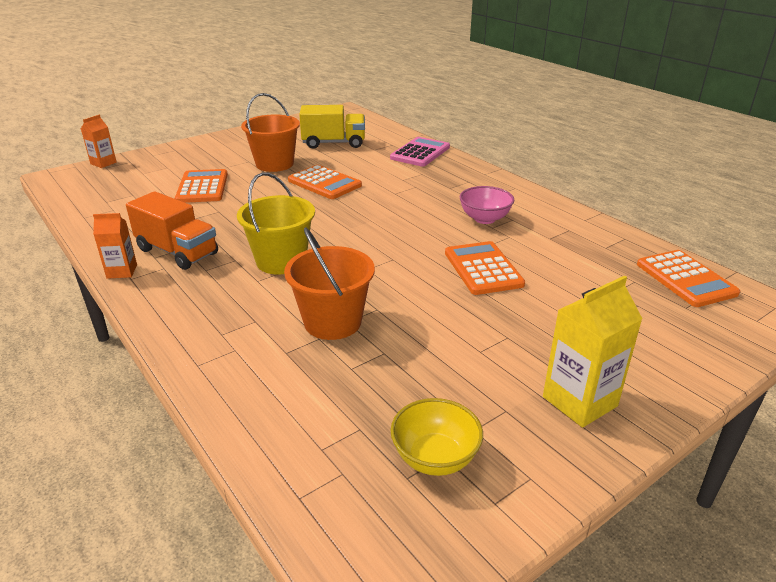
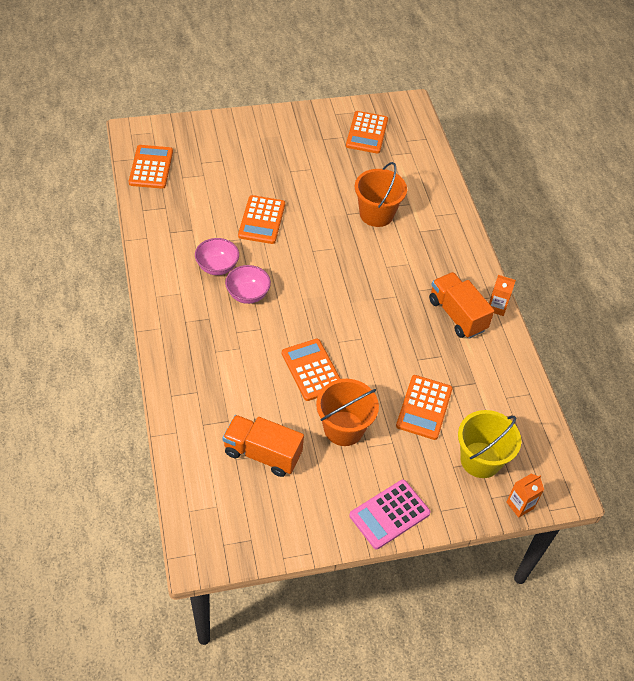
camera: 160 degrees left, 20 degrees up
(281, 261) = (387, 277): yellow bucket -> yellow bucket (480, 460)
(334, 143) = (262, 453): yellow truck -> orange truck
(420, 153) = (188, 392): pink calculator -> pink calculator (389, 514)
(430, 209) = (248, 294): none -> pink bowl
(435, 458) = (367, 133): yellow bowl -> orange calculator
(579, 401) = (287, 131): yellow carton -> none

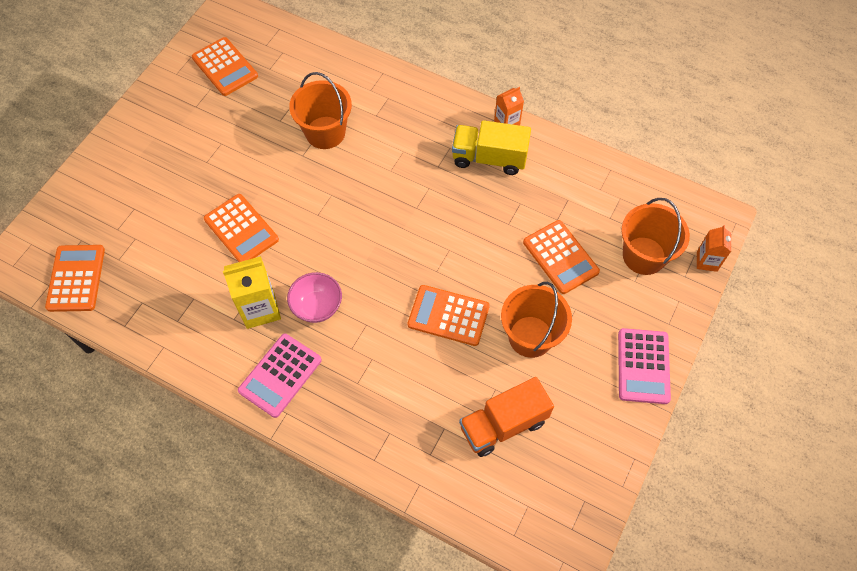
camera: 45 degrees left, 10 degrees up
(151, 167) = (76, 278): orange calculator -> orange calculator turned 45 degrees clockwise
(182, 308) = (280, 375): none -> pink calculator
(217, 267) = (260, 309): pink bowl -> yellow carton
(457, 315) = (489, 158): orange truck -> yellow truck
(480, 460) = (644, 255): yellow bucket -> orange bucket

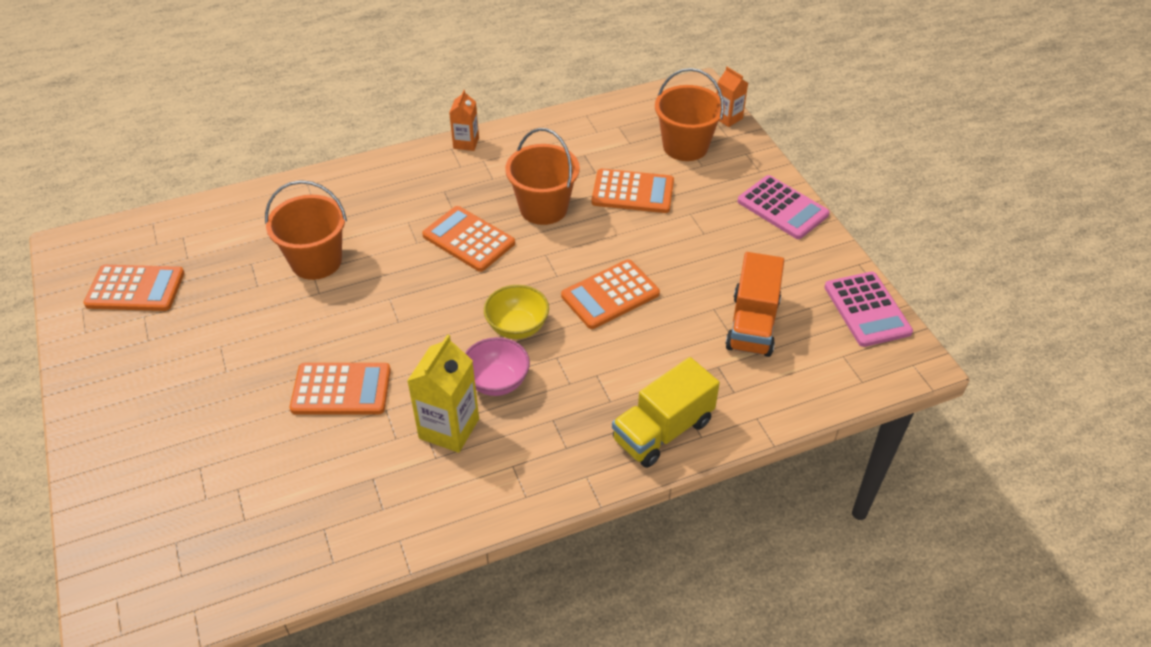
camera: 50 degrees left, 15 degrees down
(76, 278) = (218, 576): orange calculator -> orange calculator (468, 239)
(280, 375) = (540, 456): pink calculator -> pink calculator (867, 309)
(371, 283) = (517, 327): none -> yellow bowl
(489, 158) = (486, 174): yellow truck -> yellow truck (662, 430)
(530, 336) = (687, 256): orange bucket -> orange bucket (543, 208)

